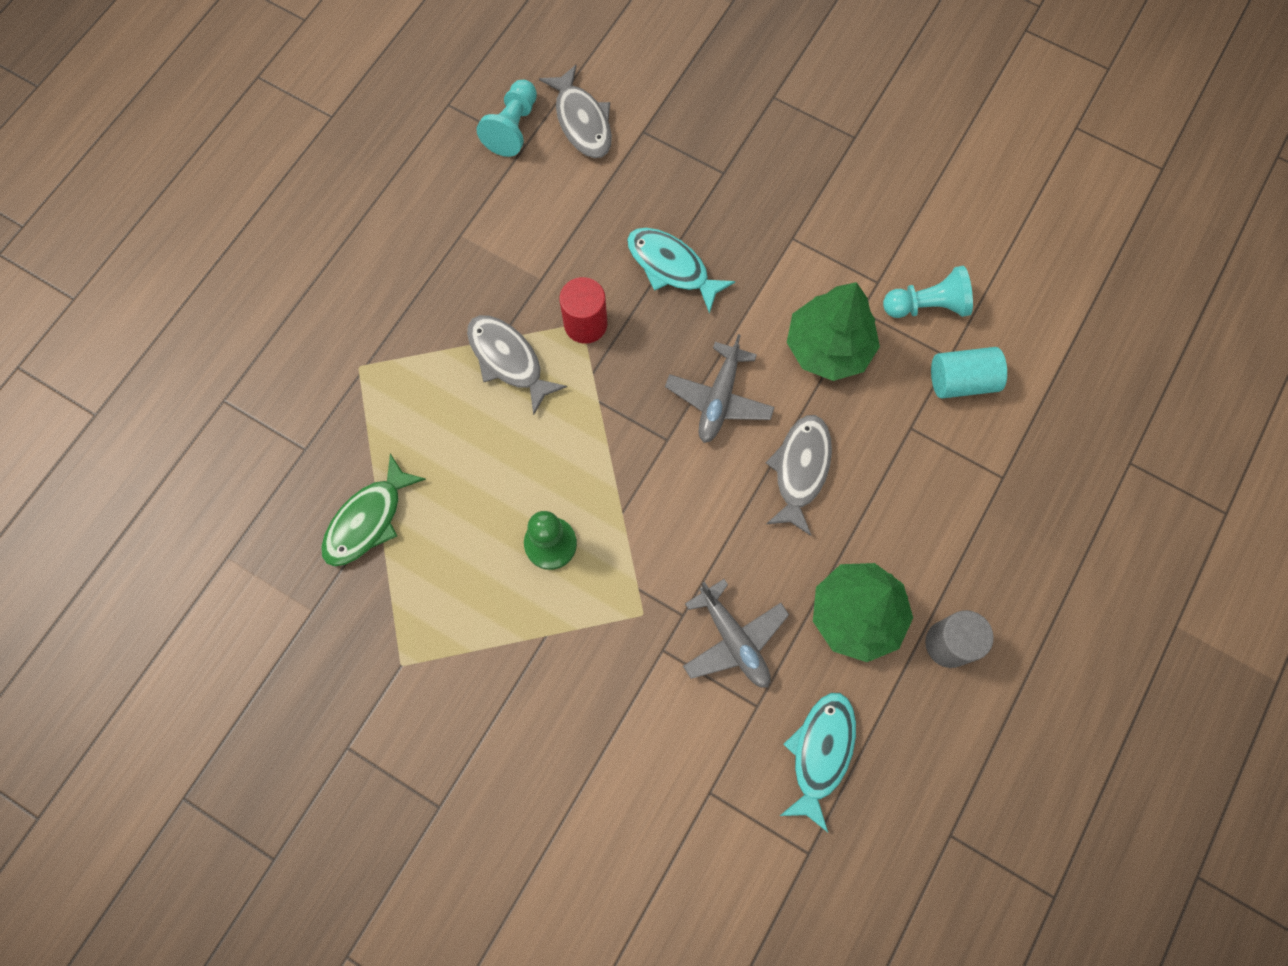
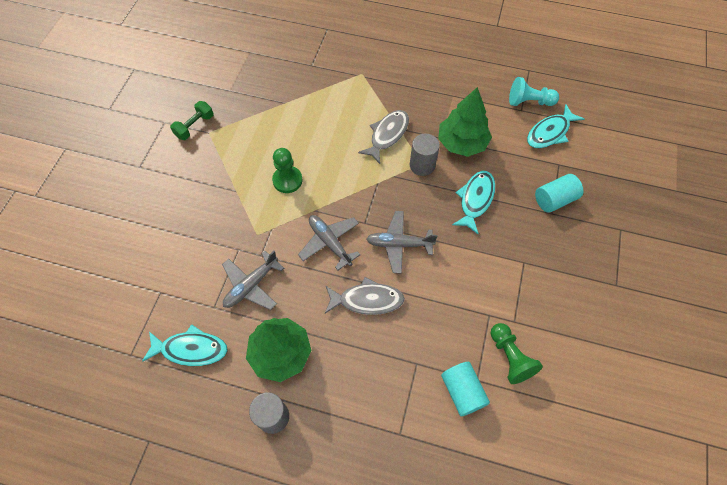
camera: 75 degrees right, 10 degrees down
(368, 520) = (281, 99): green fish -> none
(378, 690) = (194, 126): none -> green dumbbell
(582, 121) = (550, 132): grey fish -> turquoise fish
(585, 324) = (422, 165): red cylinder -> grey cylinder
(689, 501) = (330, 243): none -> grey plane
(702, 160) = (554, 200): none -> turquoise cylinder
(828, 347) = (455, 299): green tree -> green tree (462, 143)
(927, 305) = (510, 357): turquoise pawn -> green pawn

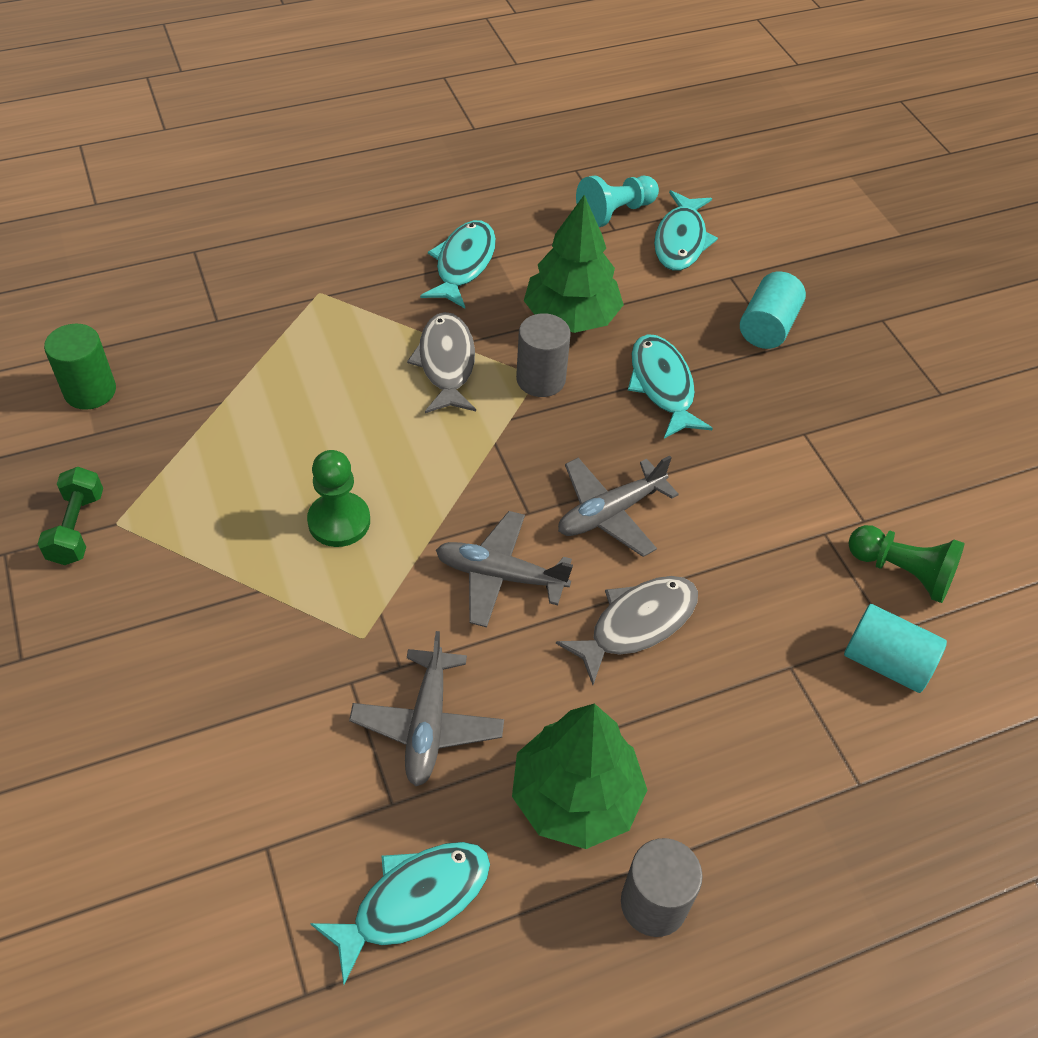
camera: 40 degrees left, 10 degrees down
(241, 71) = (90, 391): none -> green cylinder
(434, 92) = (463, 264): none -> turquoise fish

